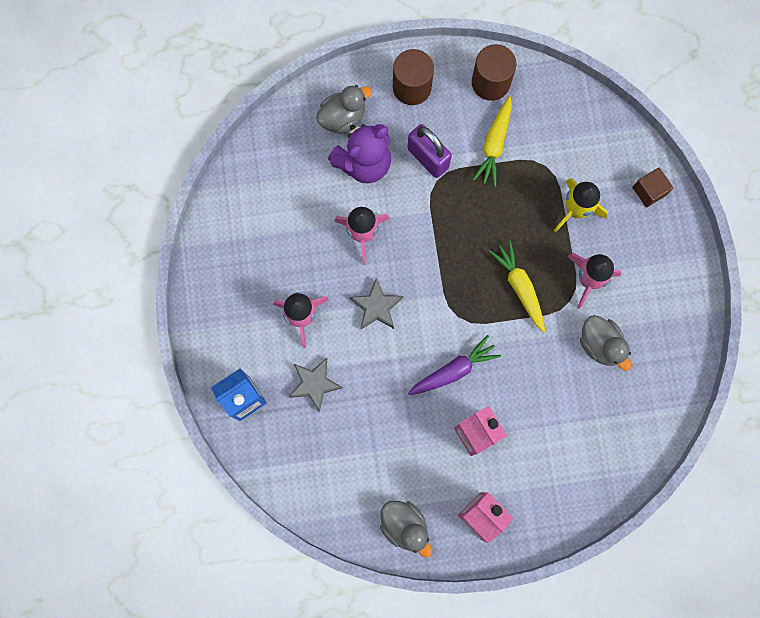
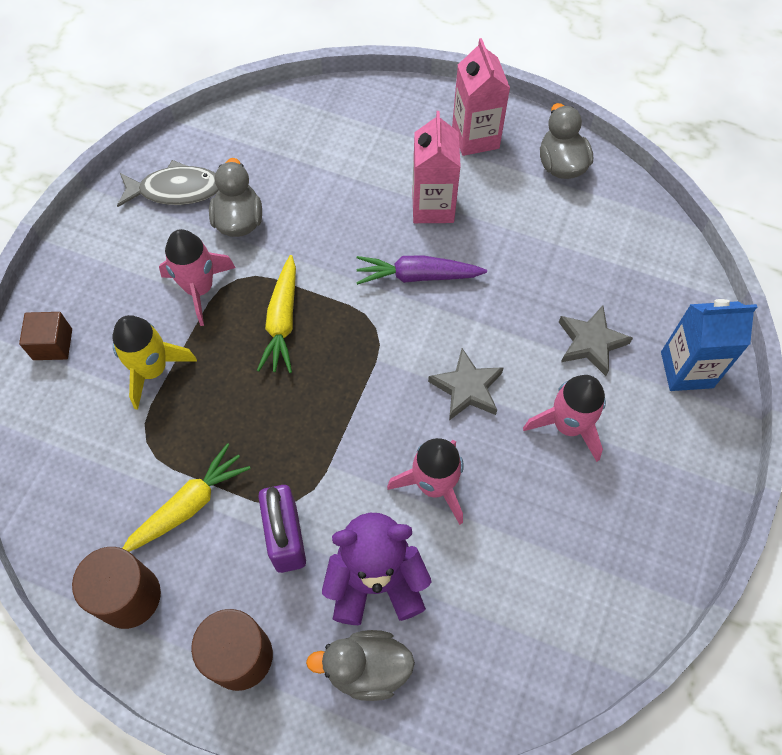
camera: 150 degrees left, 15 degrees down
(661, 344) = (176, 190): none -> grey fish

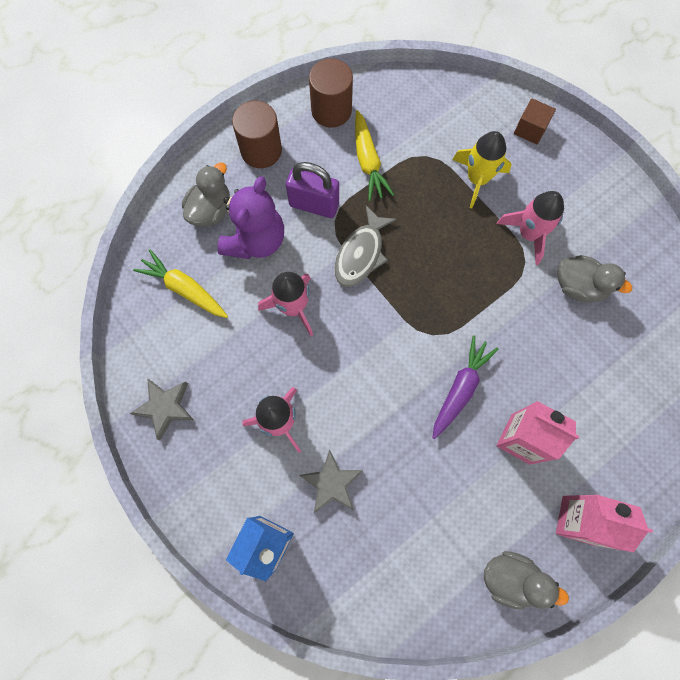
camera: 120 degrees right, 10 degrees up
(176, 190) = (631, 255): grey fish -> grey fish (361, 254)
(282, 321) = (471, 275): yellow carrot -> yellow carrot (184, 289)
(467, 388) = (348, 369): grey star -> grey star (165, 407)

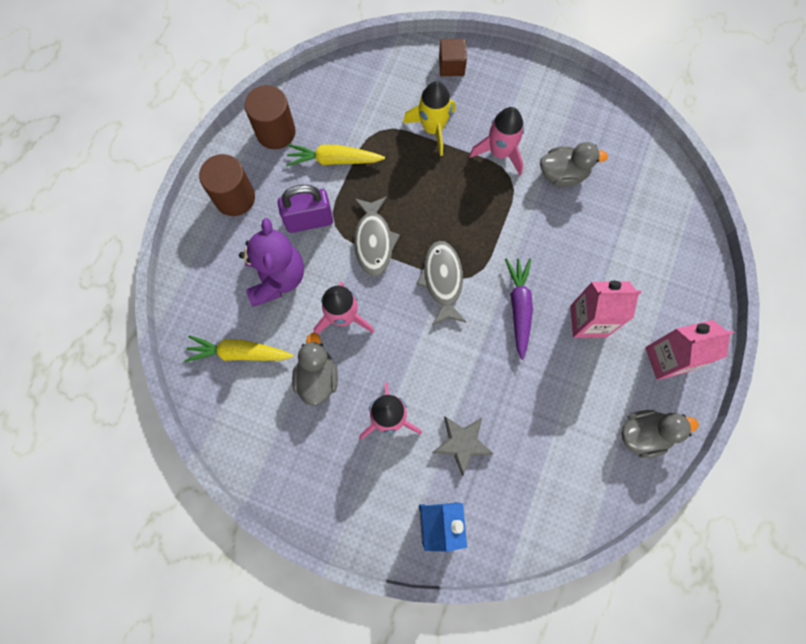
camera: 30 degrees left, 0 degrees up
(165, 407) = (284, 463): grey star -> none
(211, 210) = (221, 272): grey duck -> grey duck (317, 378)
(368, 162) = (333, 160): yellow carrot -> yellow carrot turned 135 degrees clockwise
(403, 324) = (442, 281): none -> grey fish

